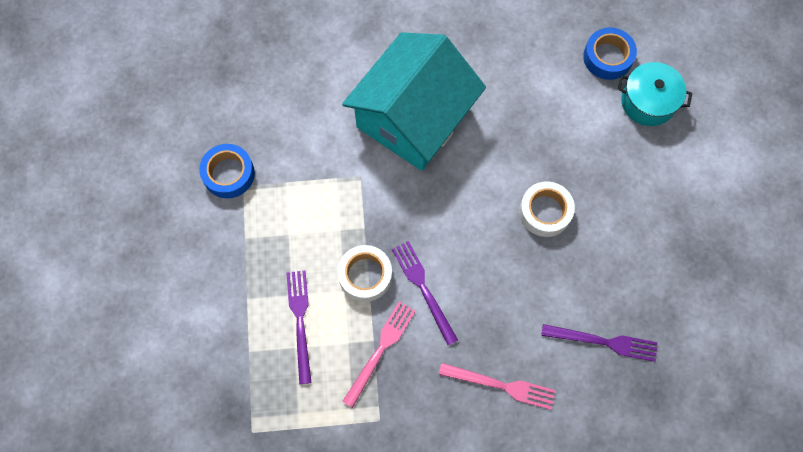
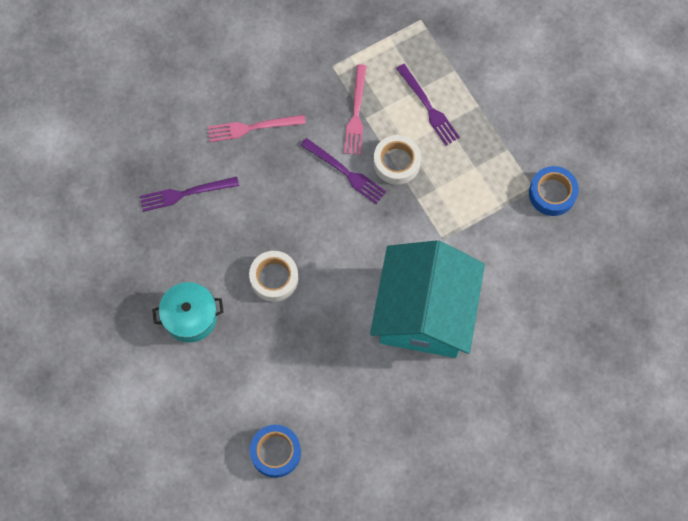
camera: 155 degrees right, 0 degrees up
(648, 102) = (222, 422): turquoise pot -> turquoise pot (190, 317)

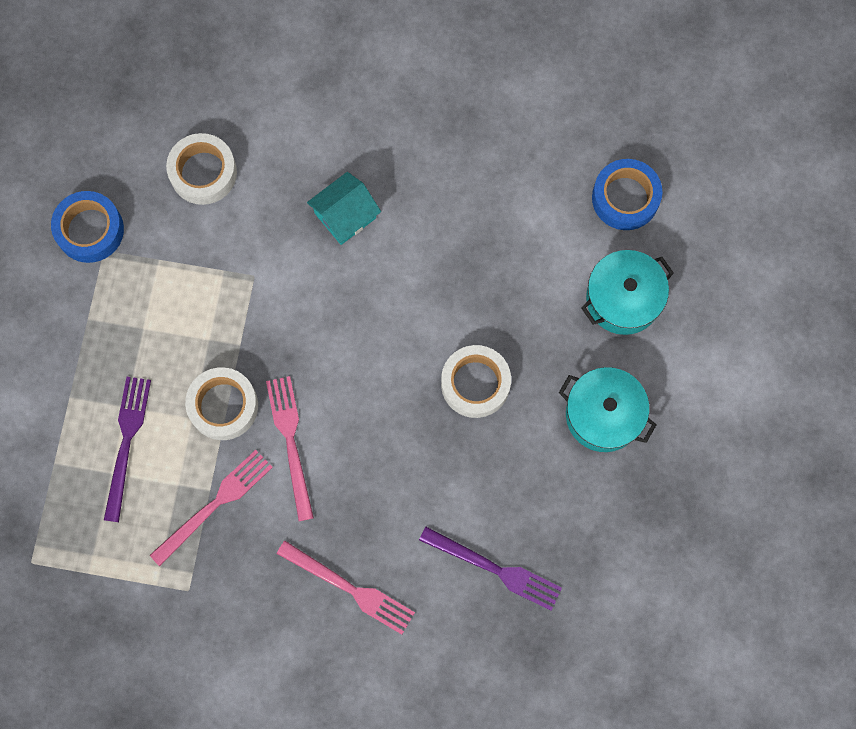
camera: 140 degrees left, 5 degrees up
(230, 390) = (623, 299): none -> turquoise pot
(345, 172) = (291, 443): purple fork -> pink fork
(424, 312) = (345, 215): turquoise house -> turquoise house, size x0.40
(523, 272) = (203, 172): none -> white tape

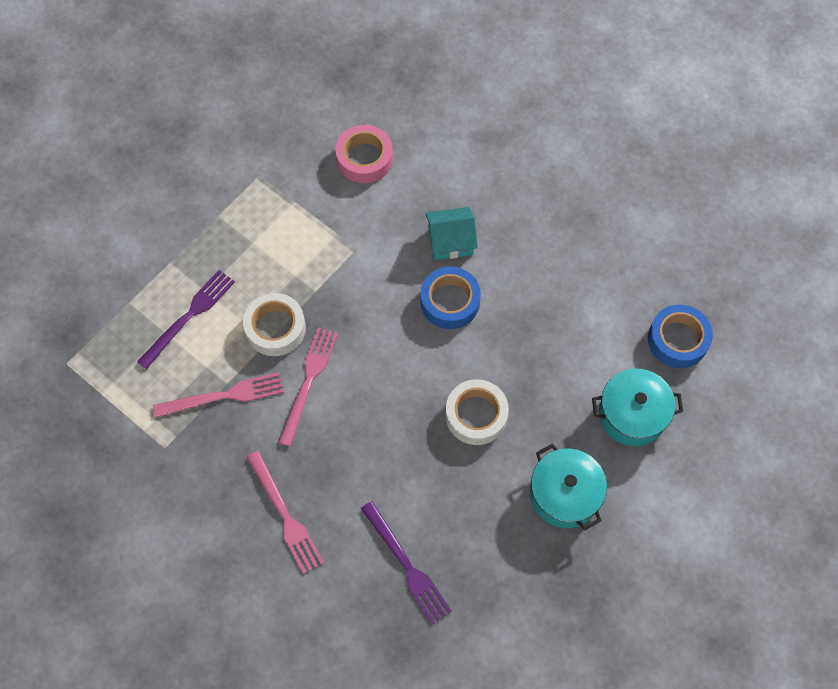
camera: 30 degrees right, 10 degrees down
(90, 230) = (258, 156): blue tape -> blue tape (450, 302)
(203, 172) = (364, 159): white tape -> pink tape

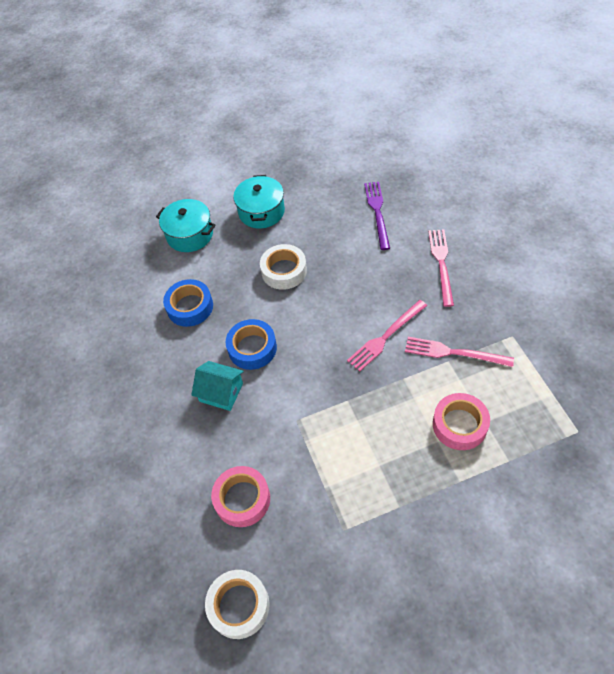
camera: 145 degrees left, 10 degrees down
(189, 316) = (459, 425): purple fork -> pink tape
(275, 328) = (392, 385): white tape -> white tape (239, 606)
(677, 340) = (127, 262): blue tape -> blue tape (190, 307)

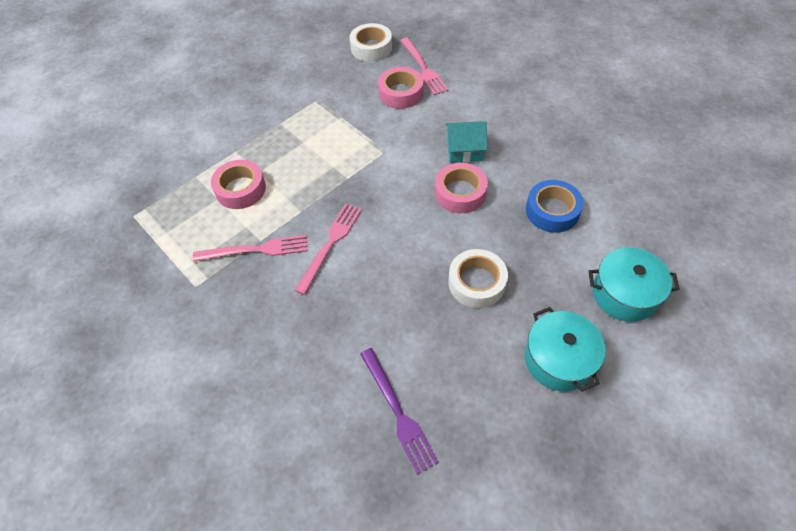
camera: 155 degrees right, 0 degrees up
(252, 348) = (460, 193): blue tape -> pink tape
(441, 264) = (289, 353): pink fork -> pink fork (423, 68)

